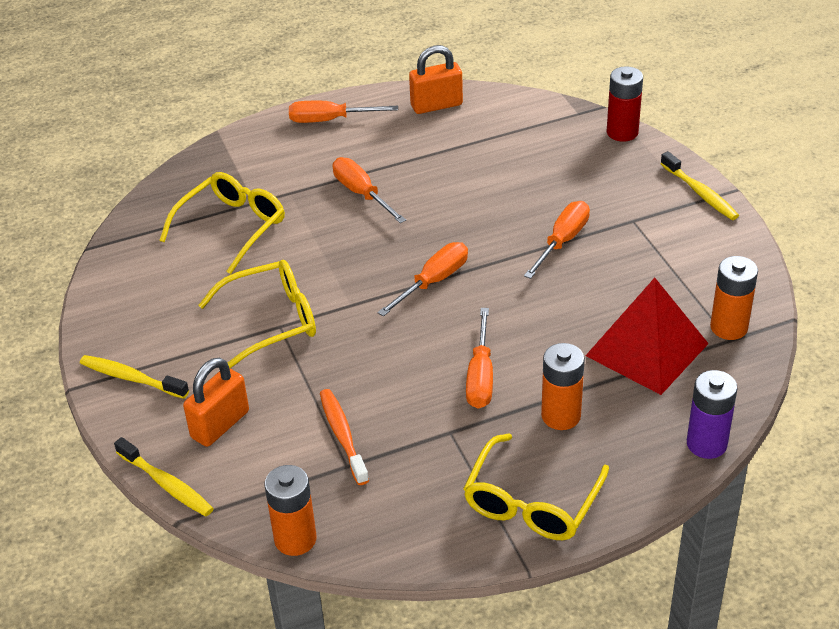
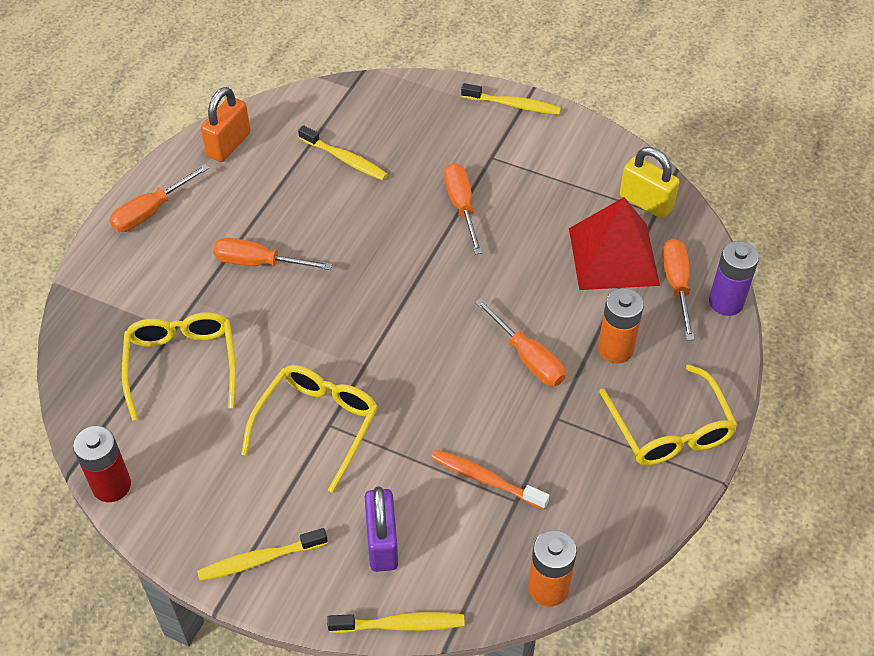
camera: 45 degrees left, 10 degrees up
(220, 424) = (382, 542): orange padlock -> purple padlock
(433, 281) = (405, 303): orange screwdriver -> orange screwdriver (676, 285)
(511, 160) = (345, 159): none -> yellow toothbrush
(622, 132) = (403, 85): red battery -> red battery (111, 485)
(729, 327) = (645, 203): orange battery -> yellow padlock

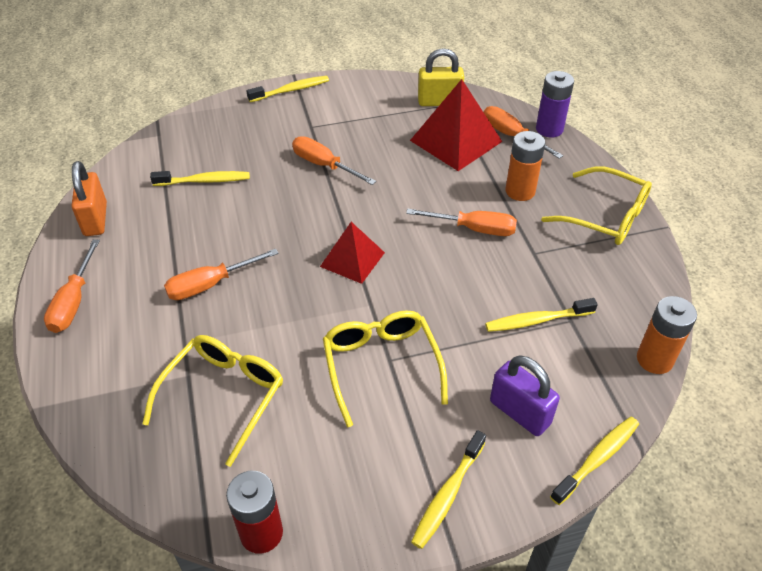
camera: 40 degrees left, 5 degrees down
(182, 364) = (223, 396): yellow glasses -> yellow glasses turned 75 degrees clockwise
(391, 315) = (352, 259): none -> red pyramid
(485, 479) = (536, 320): orange toothbrush -> yellow toothbrush

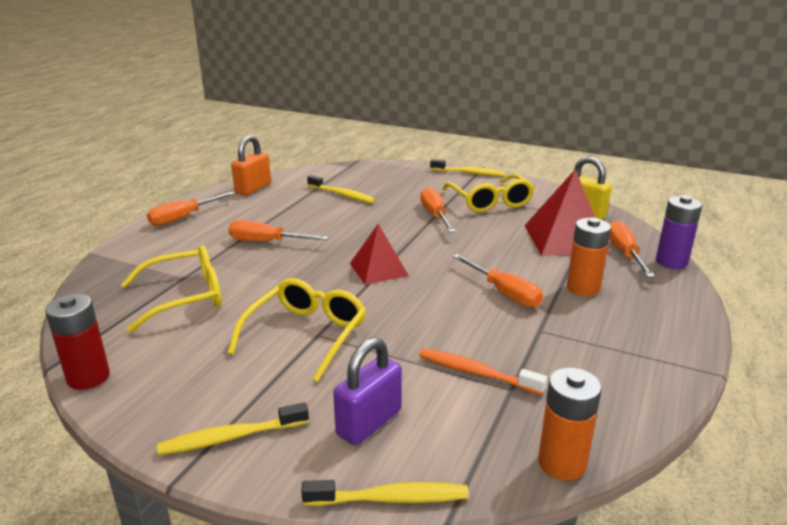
camera: 40 degrees right, 20 degrees down
(520, 412) = (369, 422): purple padlock -> purple padlock turned 45 degrees clockwise
(536, 320) = (476, 373): yellow toothbrush -> orange toothbrush
(605, 216) = (653, 338): yellow glasses -> yellow glasses (490, 202)

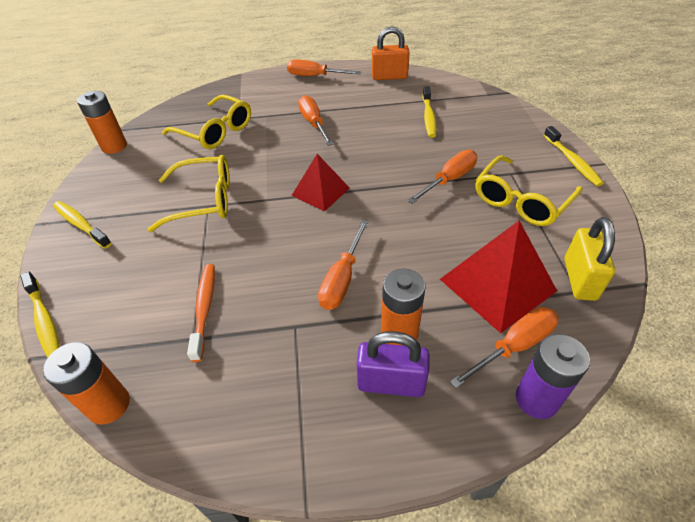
camera: 60 degrees right, 20 degrees up
(88, 377) = (114, 146): red battery -> orange battery
(369, 422) = (117, 276): purple padlock -> purple padlock (391, 383)

